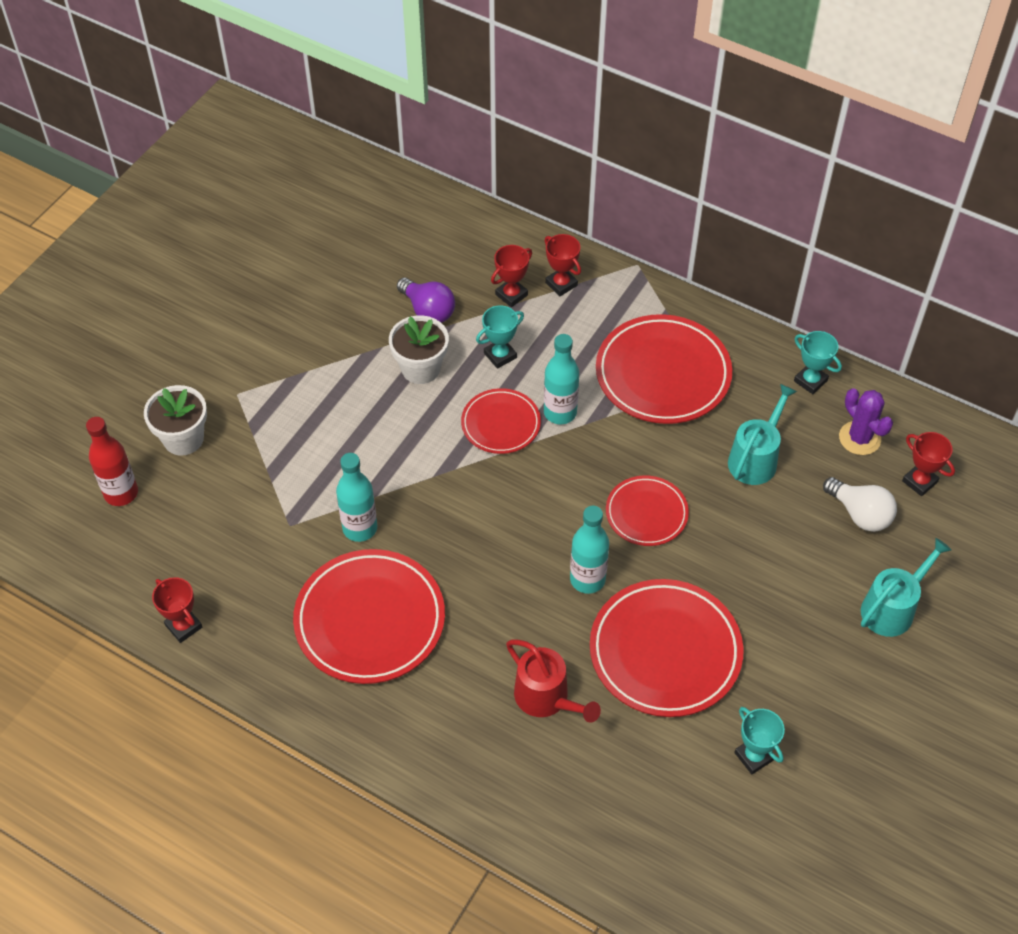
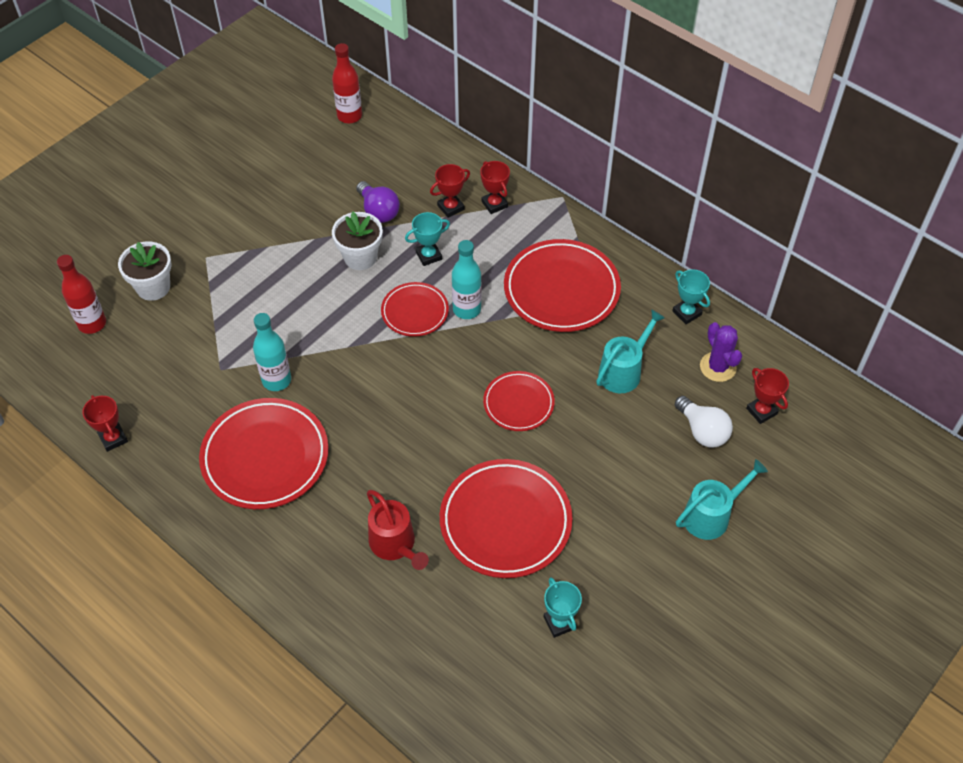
camera: 10 degrees right, 0 degrees up
(365, 201) = (349, 116): none -> red bottle
(587, 579) = (455, 451): turquoise bottle -> none

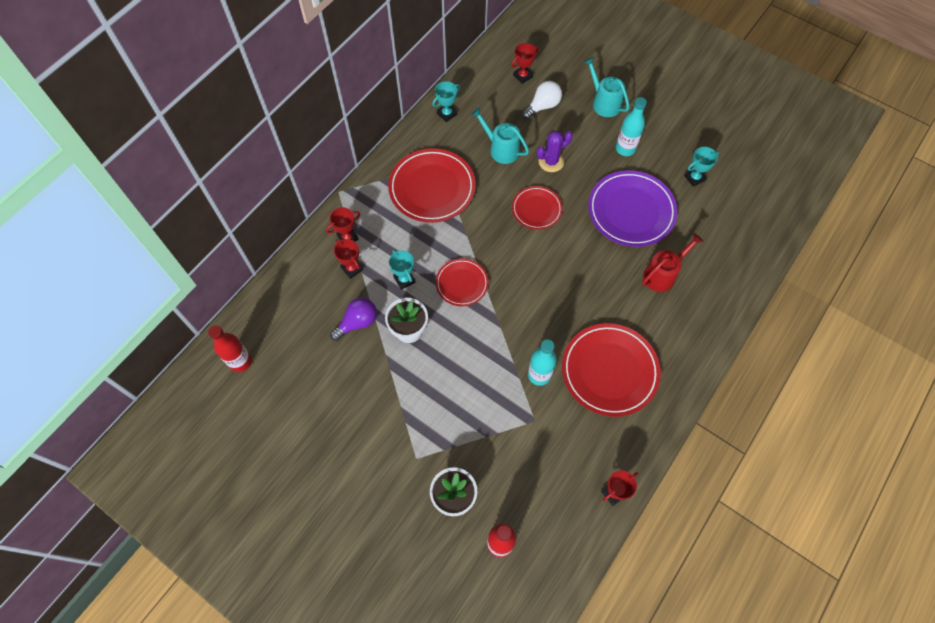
camera: 95 degrees left, 10 degrees up
(466, 309) = (456, 248): turquoise bottle -> turquoise bottle (625, 149)
(505, 521) = (631, 211): red plate -> purple plate
(718, 367) = (491, 97): purple cactus -> purple cactus (551, 162)

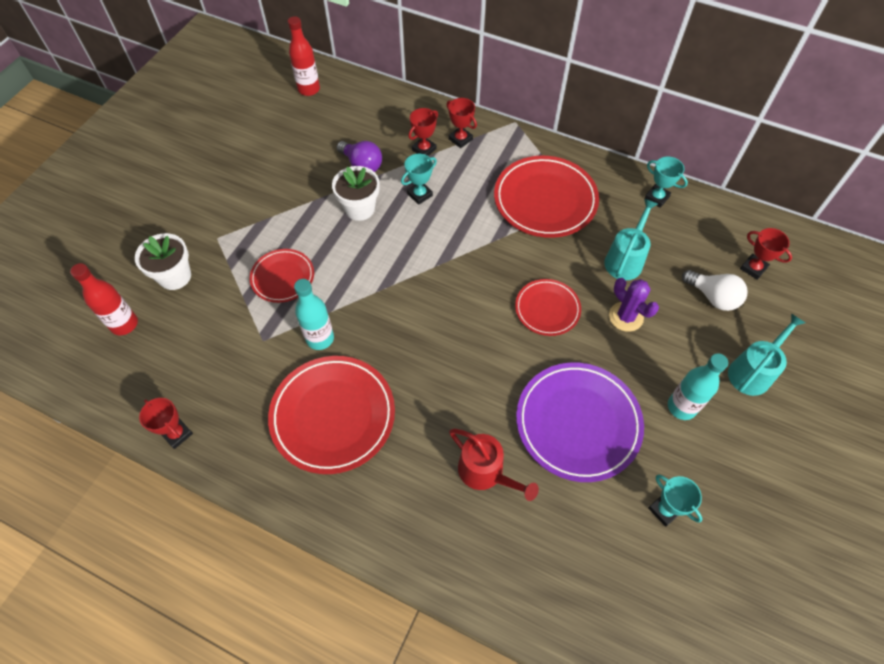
camera: 80 degrees right, 5 degrees down
(462, 283) = (425, 247): red plate -> red plate (283, 277)

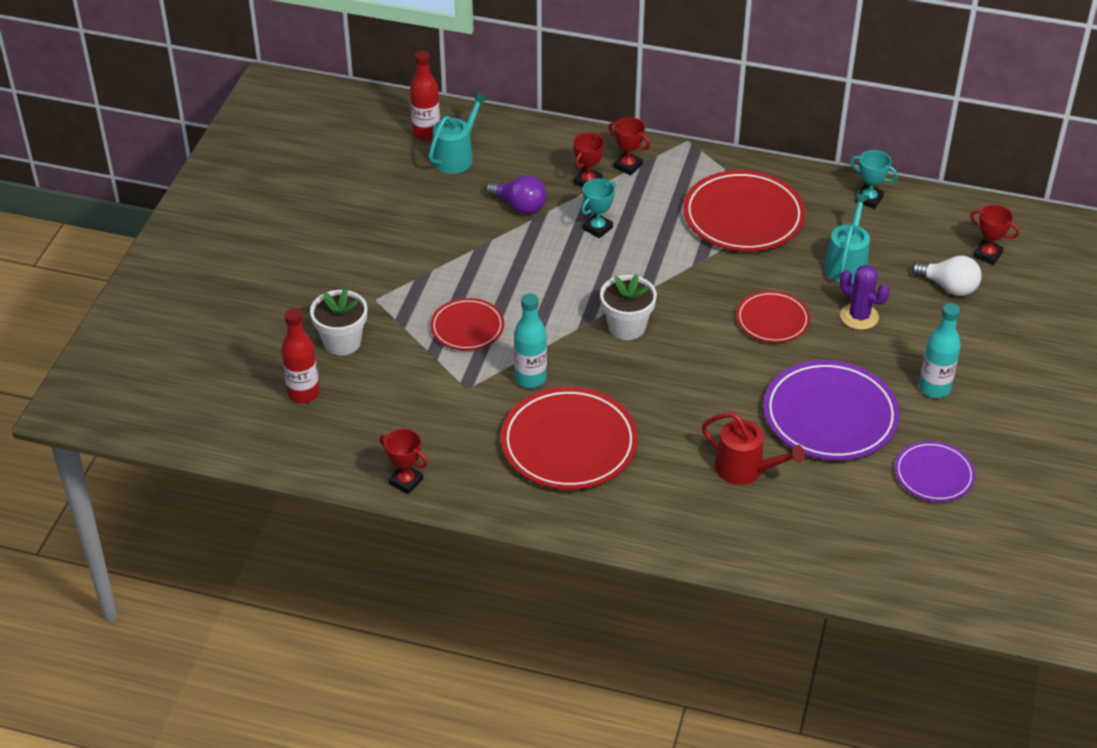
camera: 10 degrees left, 15 degrees down
(359, 208) = (532, 250): white flower pot -> white flower pot (627, 327)
(664, 510) = (934, 475): turquoise trophy -> purple plate
(752, 372) = (1002, 348): turquoise watering can -> turquoise watering can (456, 157)

